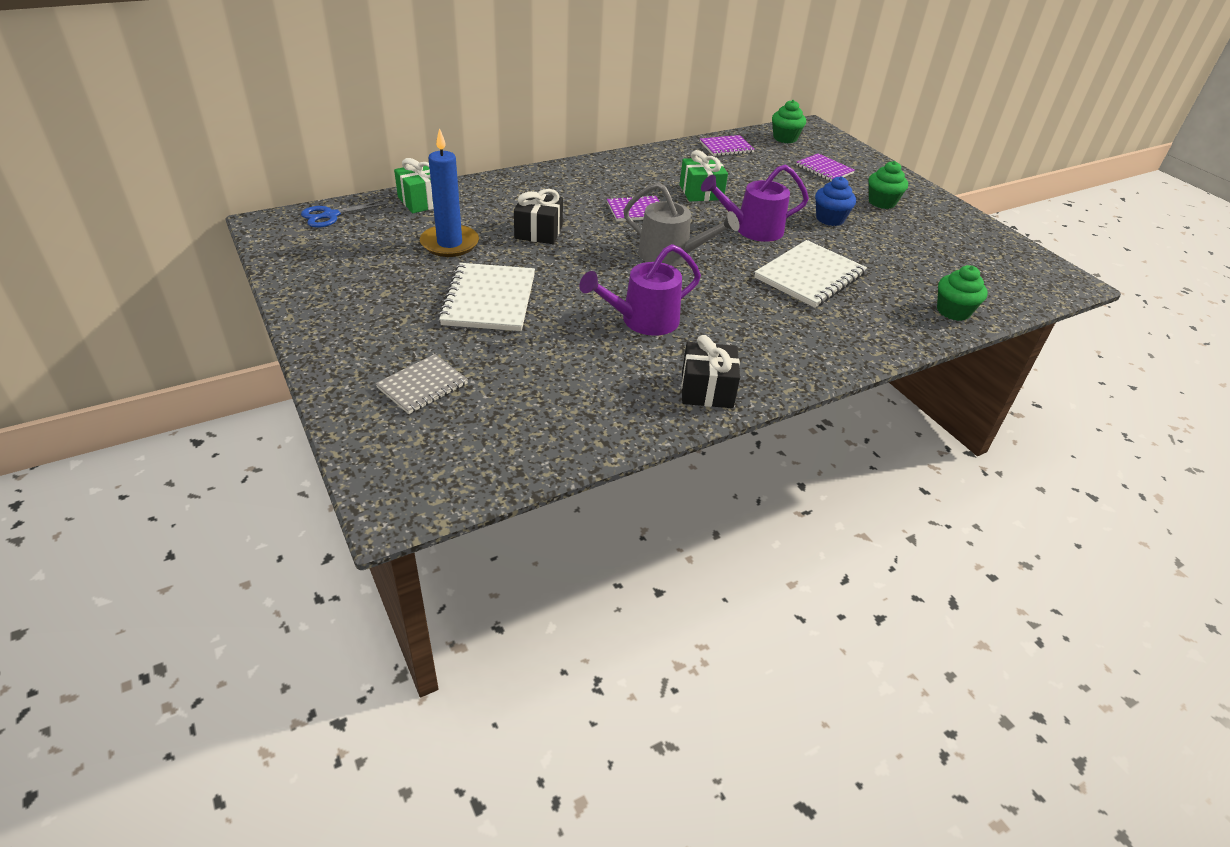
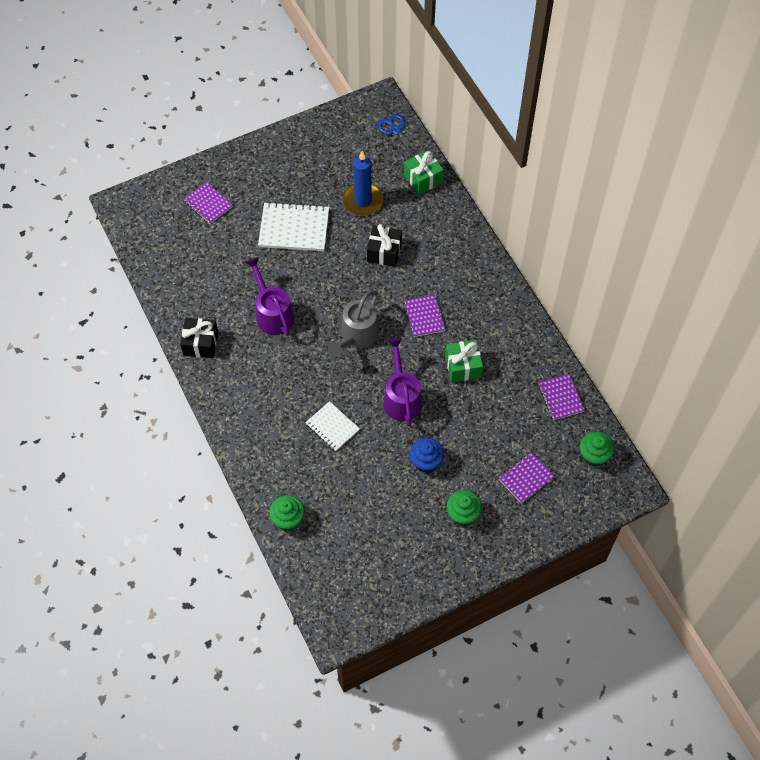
camera: 95 degrees right, 20 degrees up
(422, 386) = (208, 204): grey notebook -> purple notebook
(809, 276) = (332, 427): white notebook -> white notebook, size x0.61

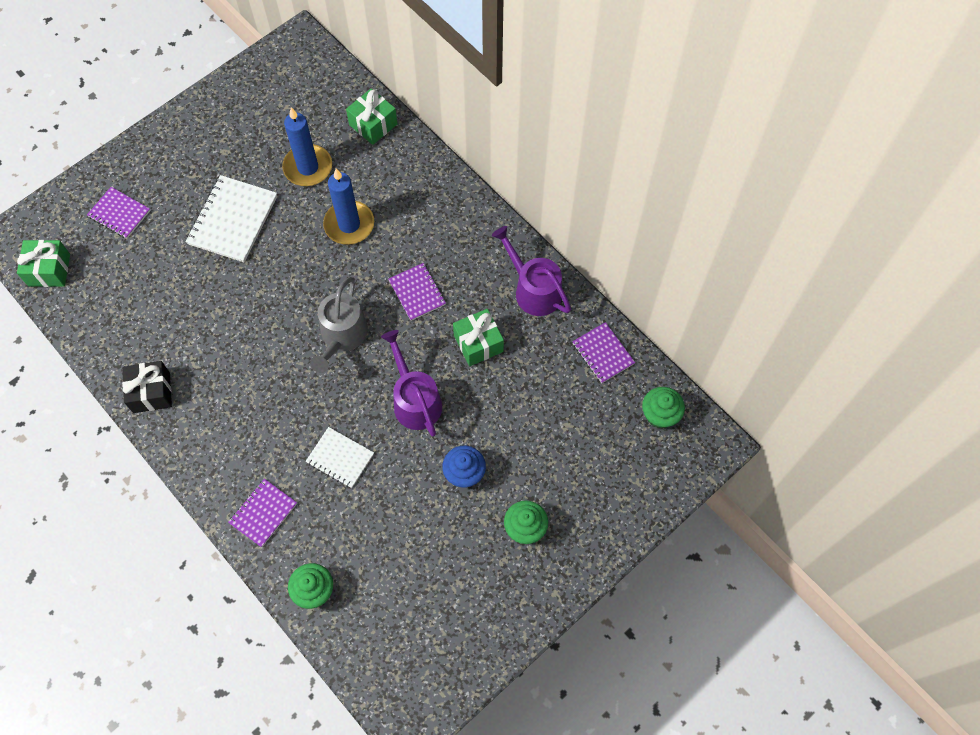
camera: 15 degrees left, 5 degrees up
(145, 234) = (49, 270): none -> green gift
(272, 313) = (231, 333): purple watering can -> purple watering can (533, 289)
(294, 228) = (233, 220): white notebook -> white notebook turned 60 degrees counterclockwise
(384, 252) = (349, 224): black gift -> blue candle
(395, 130) = (325, 73): blue scissors -> none
(526, 478) = (588, 463): purple notebook -> purple notebook (263, 513)

